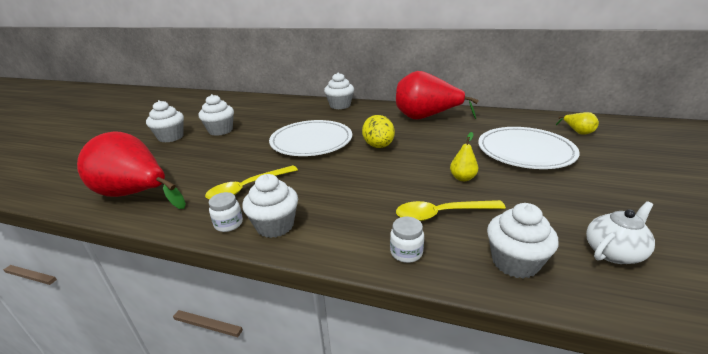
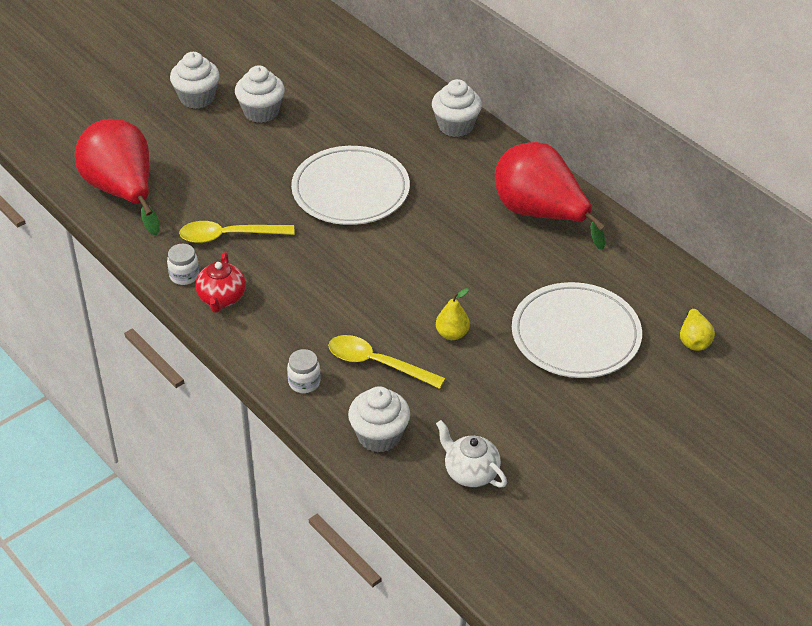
camera: 30 degrees right, 15 degrees up
(275, 225) = (221, 298): white cupcake -> red teapot
(378, 146) = (419, 239): yellow egg -> none
(613, 252) = (470, 472): white teapot -> white teapot turned 135 degrees counterclockwise

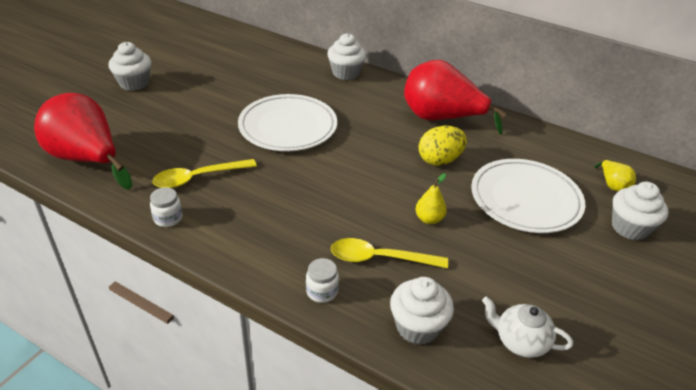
camera: 20 degrees left, 5 degrees down
(221, 298) = (211, 231): red teapot -> none
(261, 112) = (191, 85): white cupcake -> white cupcake (630, 227)
(505, 268) = (439, 160): none -> yellow egg

